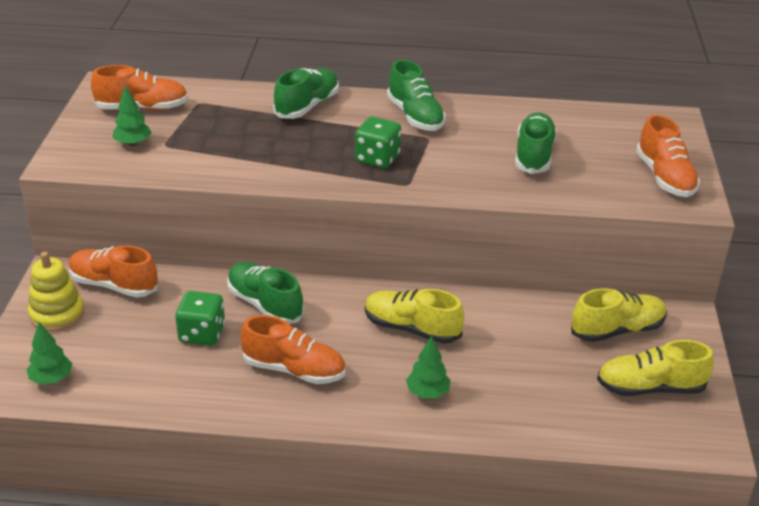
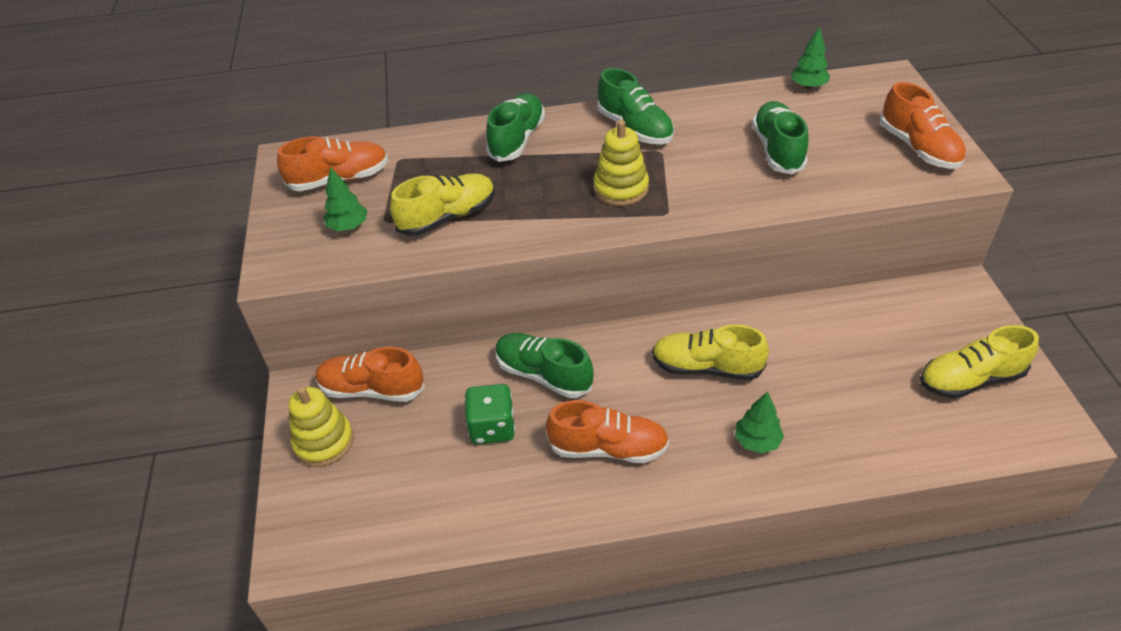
camera: 10 degrees left, 10 degrees up
(51, 378) = (350, 526): green tree -> green tree (808, 86)
(377, 159) = (621, 188): green dice -> yellow stacking toy
(617, 330) = (907, 319): yellow shoe -> yellow shoe (447, 217)

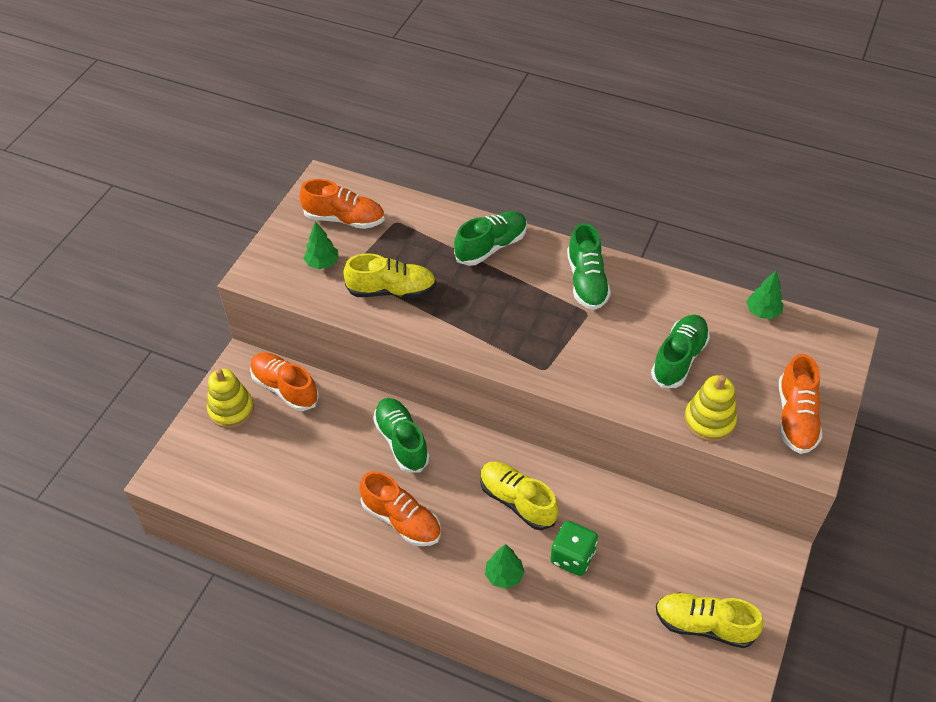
camera: 30 degrees right, 5 degrees up
(492, 427) = (339, 461): green dice -> green dice (572, 557)
(621, 188) = (529, 330): yellow stacking toy -> yellow stacking toy (709, 421)

